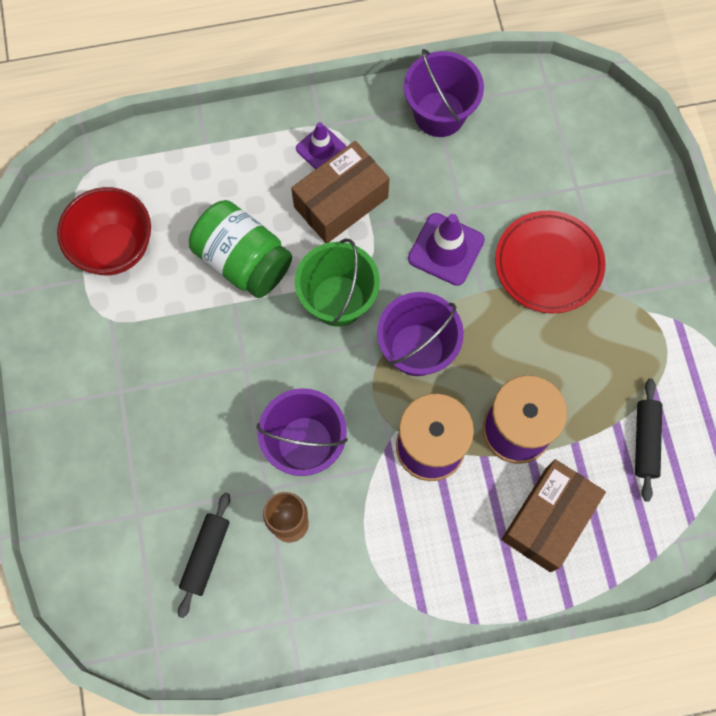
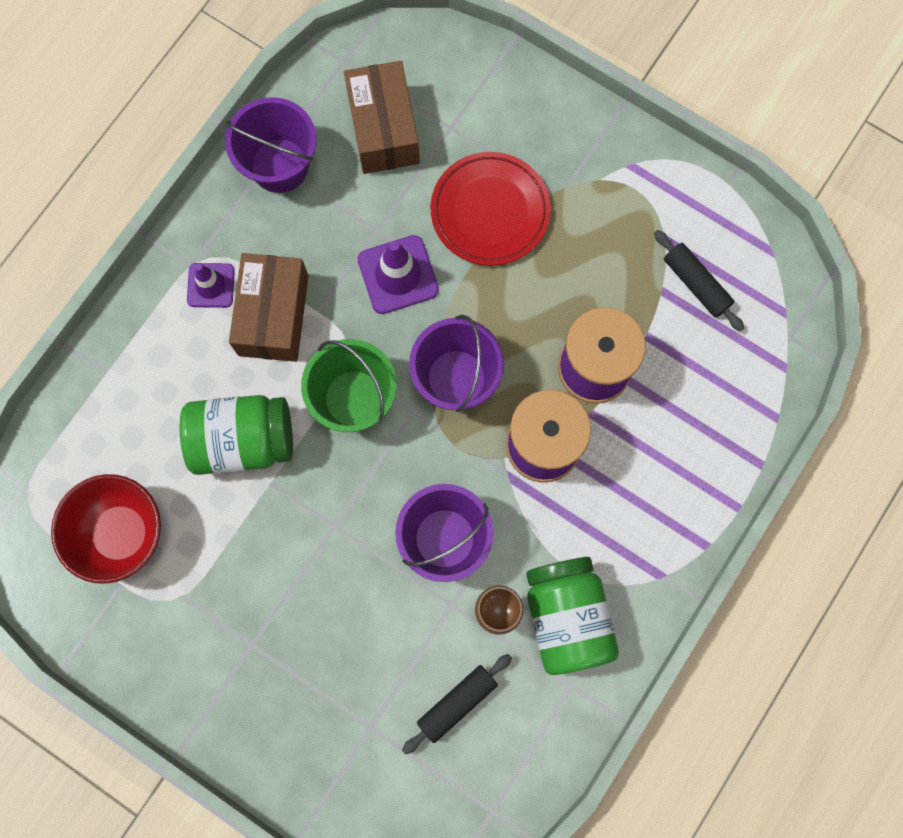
camera: 45 degrees left, 5 degrees up
(206, 555) = (457, 702): black rolling pin -> black rolling pin turned 75 degrees clockwise
(331, 573) = (567, 617): none -> green jar
(548, 519) = (684, 414): brown box -> brown box (383, 129)

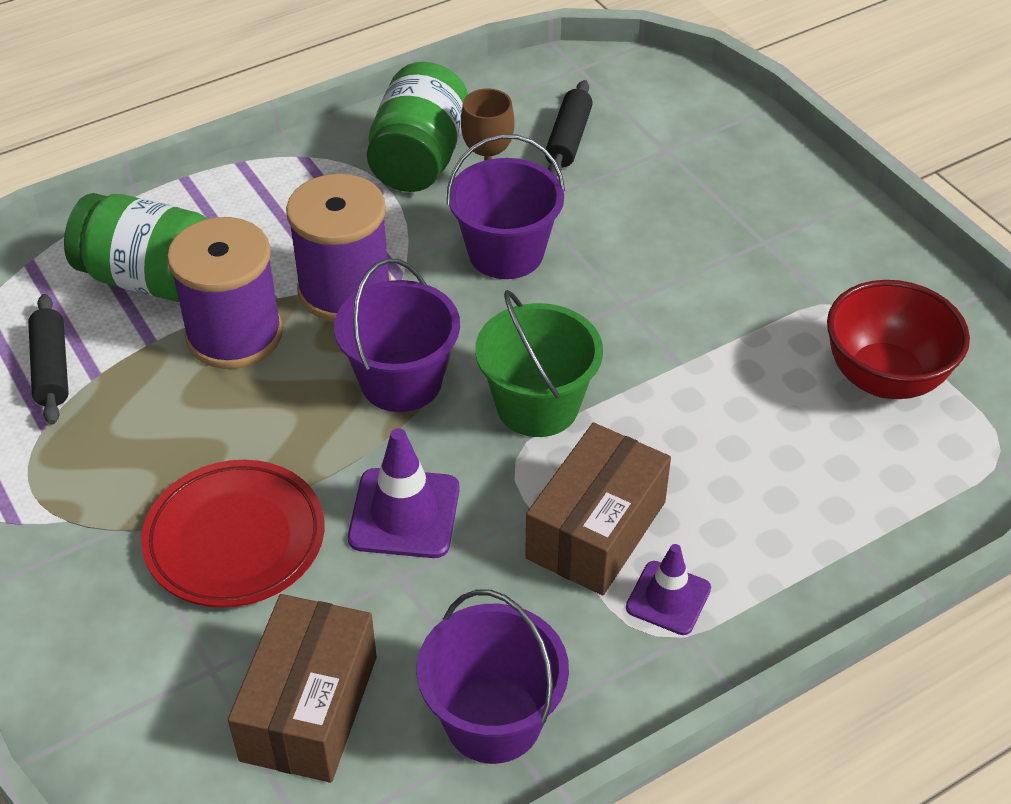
camera: 155 degrees left, 30 degrees down
(243, 440) = (697, 413): green jar -> green jar (149, 279)
(457, 702) = (568, 139): black rolling pin -> black rolling pin turned 60 degrees counterclockwise

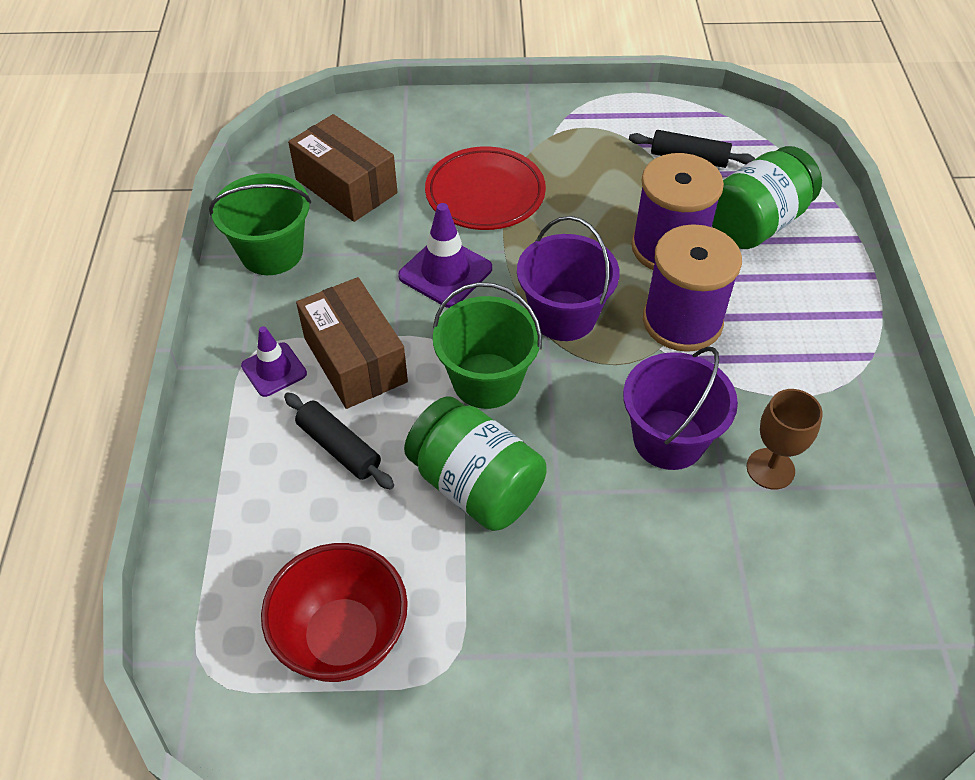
camera: 120 degrees right, 5 degrees up
(419, 159) = (832, 434): green jar -> green jar (475, 485)
(493, 720) = (271, 252): purple bucket -> green bucket
(568, 139) = (813, 568): black rolling pin -> black rolling pin (339, 448)

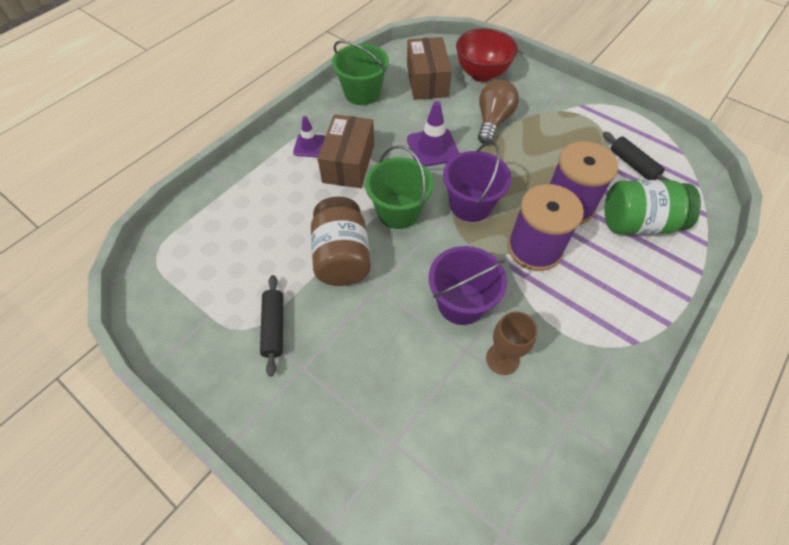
camera: 40 degrees right, 5 degrees up
(339, 448) = (301, 198): black rolling pin -> black rolling pin (274, 327)
(343, 638) = (218, 281): red bowl -> red bowl (482, 74)
(475, 485) = (342, 257): green jar -> brown jar
(485, 194) = (493, 121): red plate -> brown light bulb

